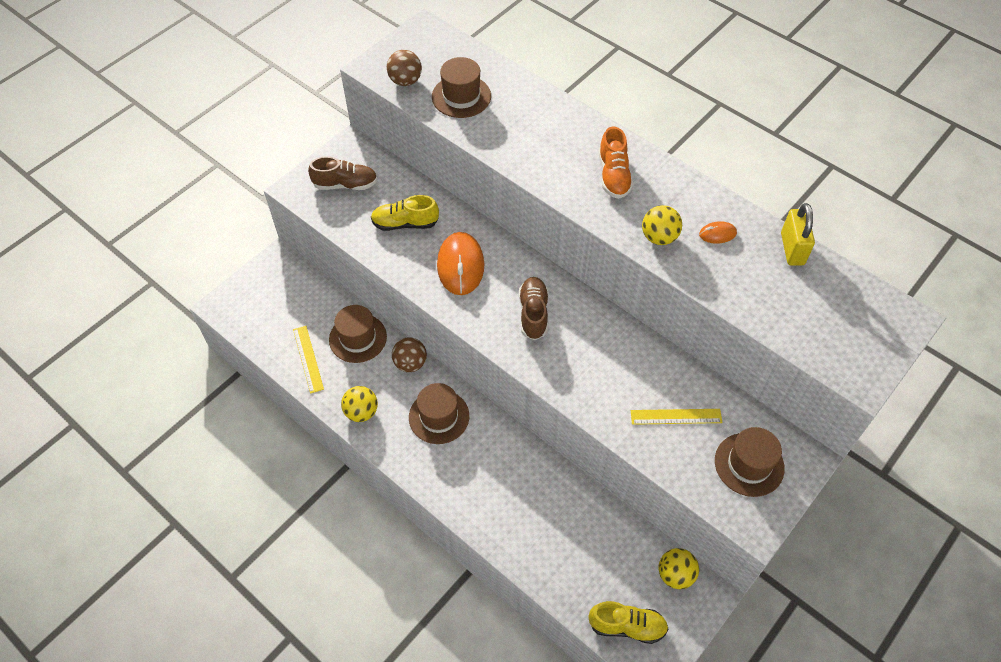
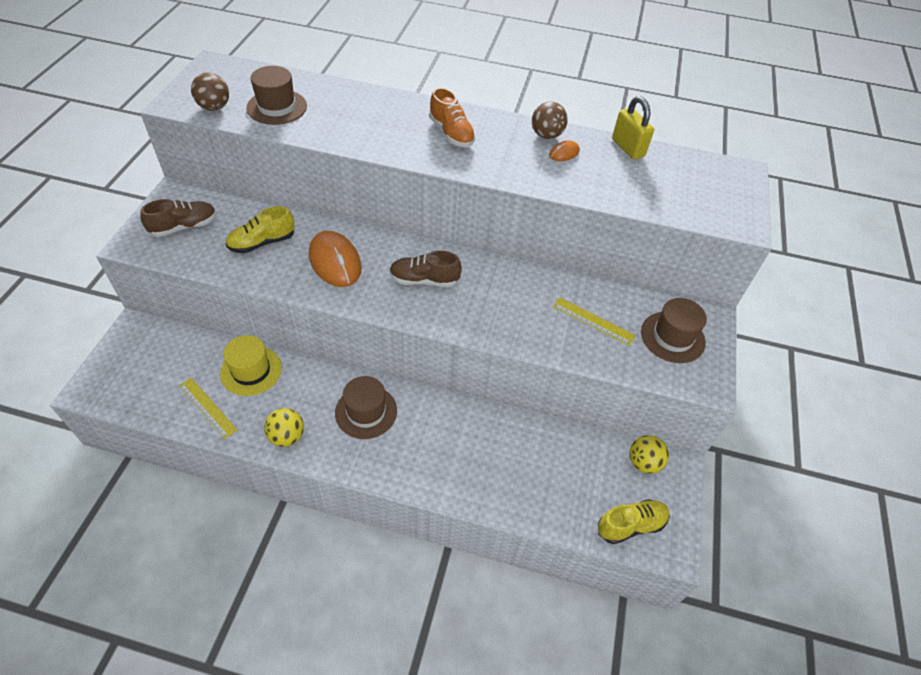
camera: 30 degrees left, 5 degrees down
(358, 338) = (251, 370): brown hat -> yellow hat
(410, 363) = (315, 375): brown ball -> brown ball (546, 135)
(533, 313) = (424, 280): brown shoe -> brown shoe turned 60 degrees counterclockwise
(659, 237) = (518, 168): yellow ball -> none
(676, 416) = (593, 321): yellow ruler -> yellow ruler turned 60 degrees clockwise

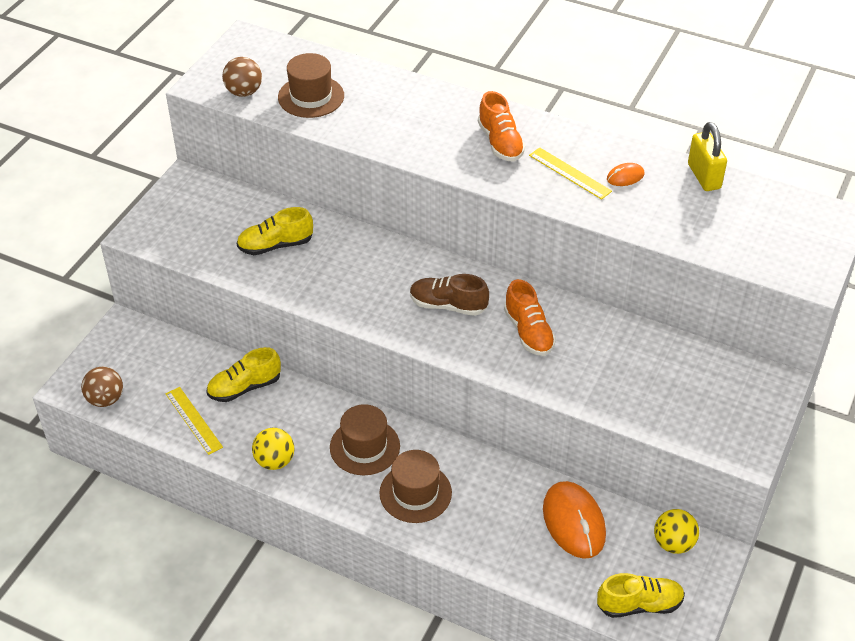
camera: 15 degrees right, 5 degrees down
(184, 227) = (193, 219): brown shoe -> none
(251, 370) = (244, 387): yellow hat -> yellow shoe
(335, 262) = (352, 274): orange mouse -> orange mouse (574, 522)
(498, 296) = (528, 332): none -> orange shoe
(546, 135) = (611, 153): brown ball -> brown ball (105, 399)
(593, 321) = (632, 371): yellow ruler -> yellow ruler (569, 173)
(672, 337) = (721, 399): brown hat -> brown hat (415, 493)

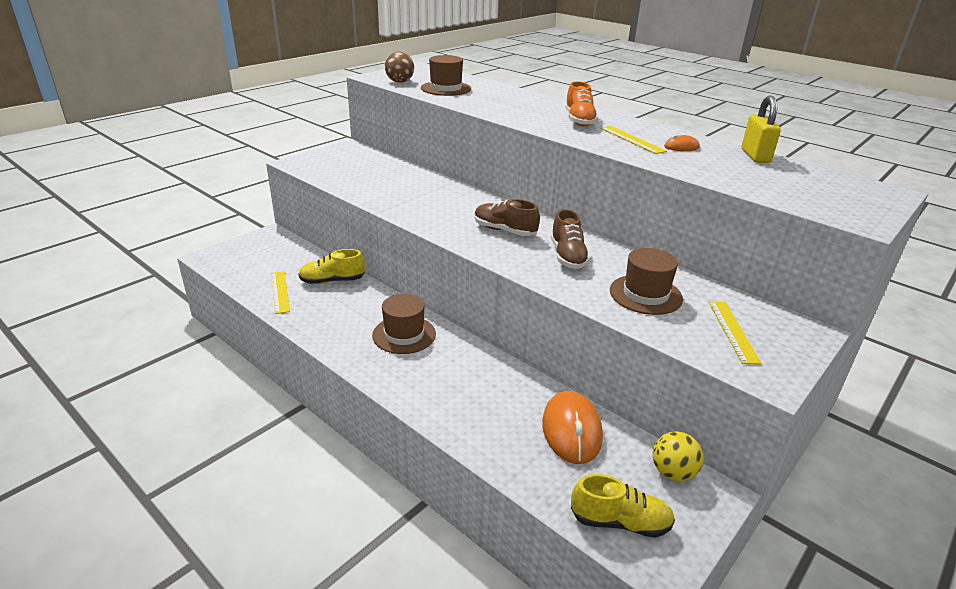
camera: 15 degrees right, 15 degrees down
(105, 399) = (226, 268): brown ball -> none
(275, 245) = (388, 181): yellow shoe -> none
(275, 461) = (324, 328): yellow ball -> none
(415, 493) = (430, 375): brown hat -> brown hat (645, 294)
(528, 332) = (568, 256): orange shoe -> brown shoe
(708, 401) = (732, 331): none -> yellow ruler

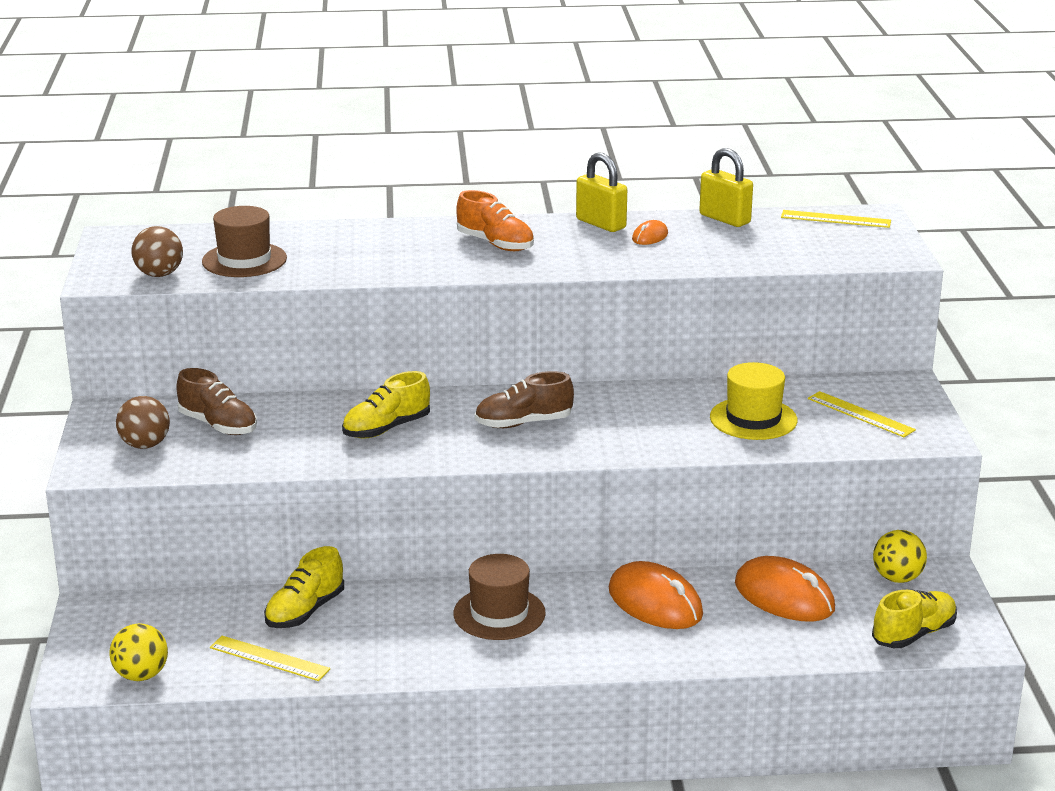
camera: 45 degrees left, 5 degrees down
(229, 269) = (141, 675): none -> yellow ball
(333, 163) = (145, 445): none -> brown ball
(436, 202) = (386, 429): none -> yellow shoe
(489, 381) = (655, 602): none -> orange mouse
(568, 256) = (630, 418): brown shoe -> brown shoe (218, 425)
(632, 139) = (592, 247): yellow ruler -> yellow ruler (835, 219)
(645, 294) = (753, 419): brown hat -> yellow hat
(663, 132) = (601, 224): none -> yellow padlock

